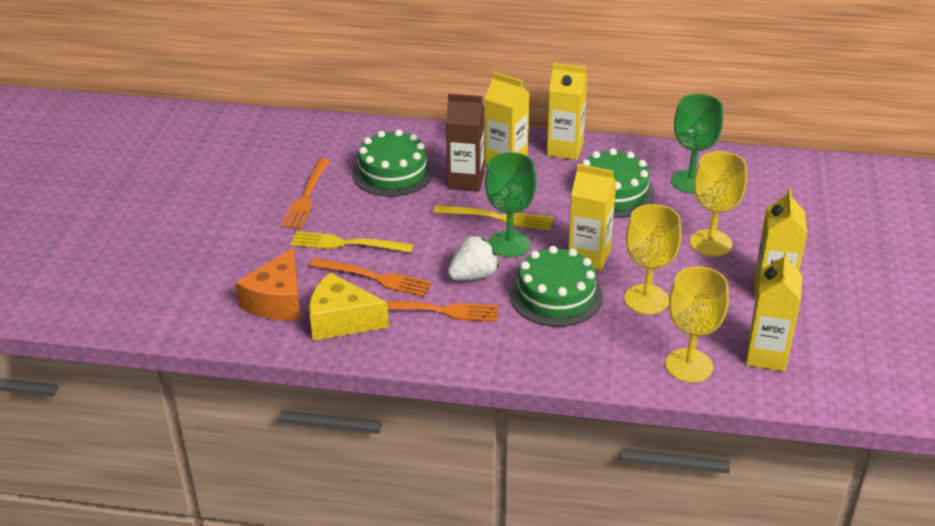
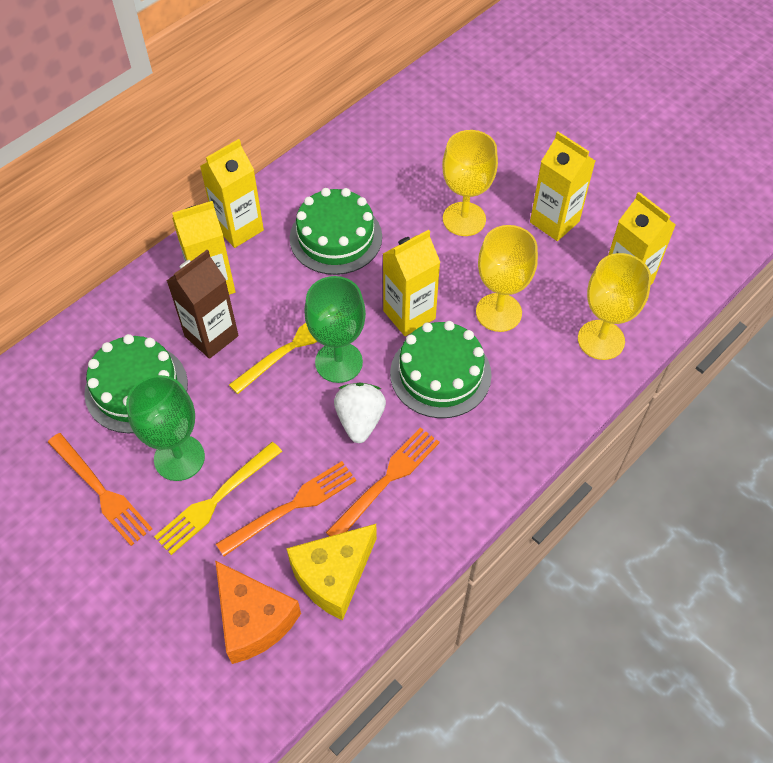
camera: 55 degrees left, 20 degrees up
(690, 182) = (371, 174): green goblet -> green goblet (179, 458)

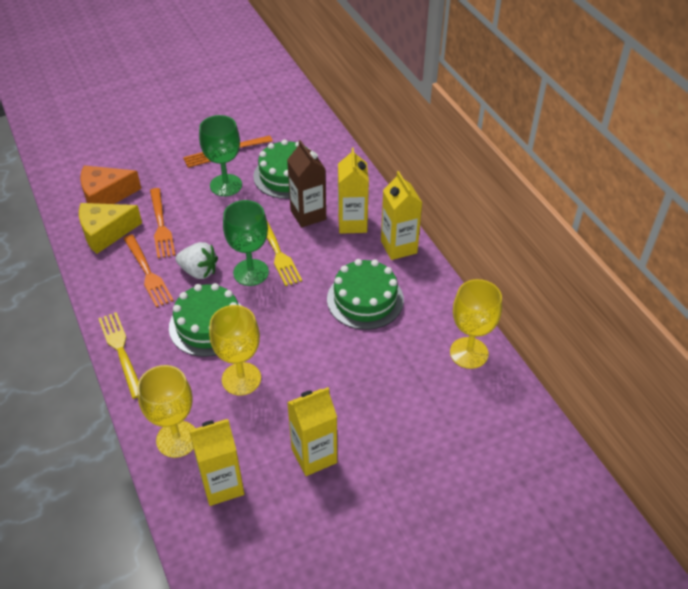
camera: 110 degrees right, 10 degrees down
(216, 500) = (188, 195): yellow fork -> yellow fork (121, 351)
(333, 575) = (105, 233): yellow cheese -> yellow cheese turned 90 degrees counterclockwise
(409, 315) = (269, 322): yellow carton -> none
(464, 219) = (347, 388): yellow goblet -> yellow goblet (469, 353)

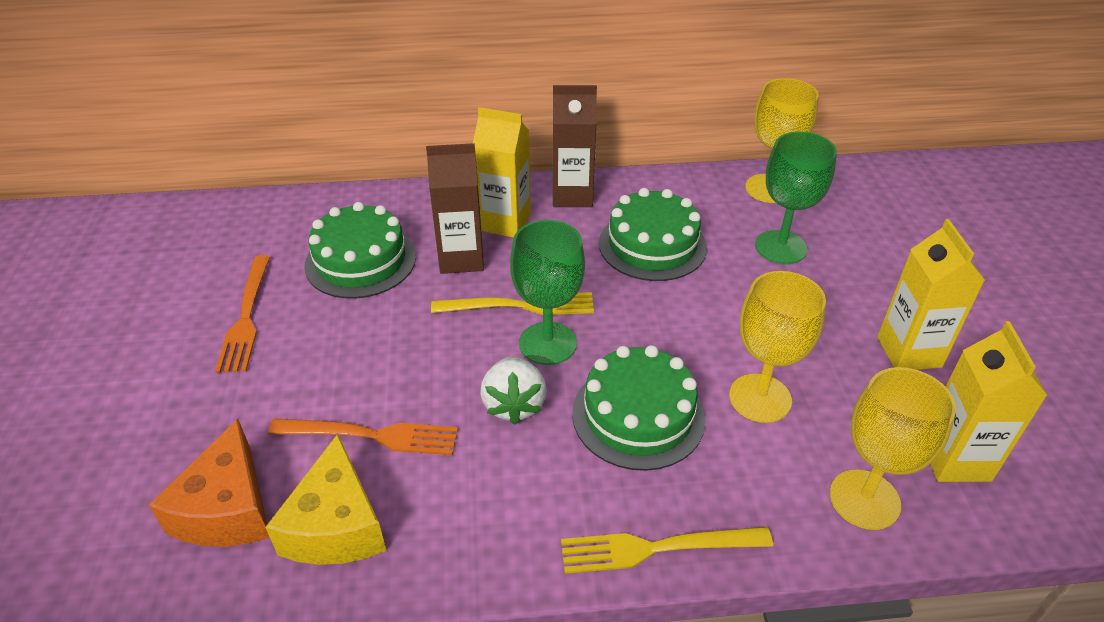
camera: 70 degrees left, 5 degrees down
(147, 273) = (481, 476): orange fork -> none
(199, 271) = (514, 404): white strawberry -> white strawberry turned 135 degrees clockwise
(226, 185) = (330, 332): green goblet -> green goblet (780, 247)
(398, 247) = (572, 195): yellow carton -> brown carton

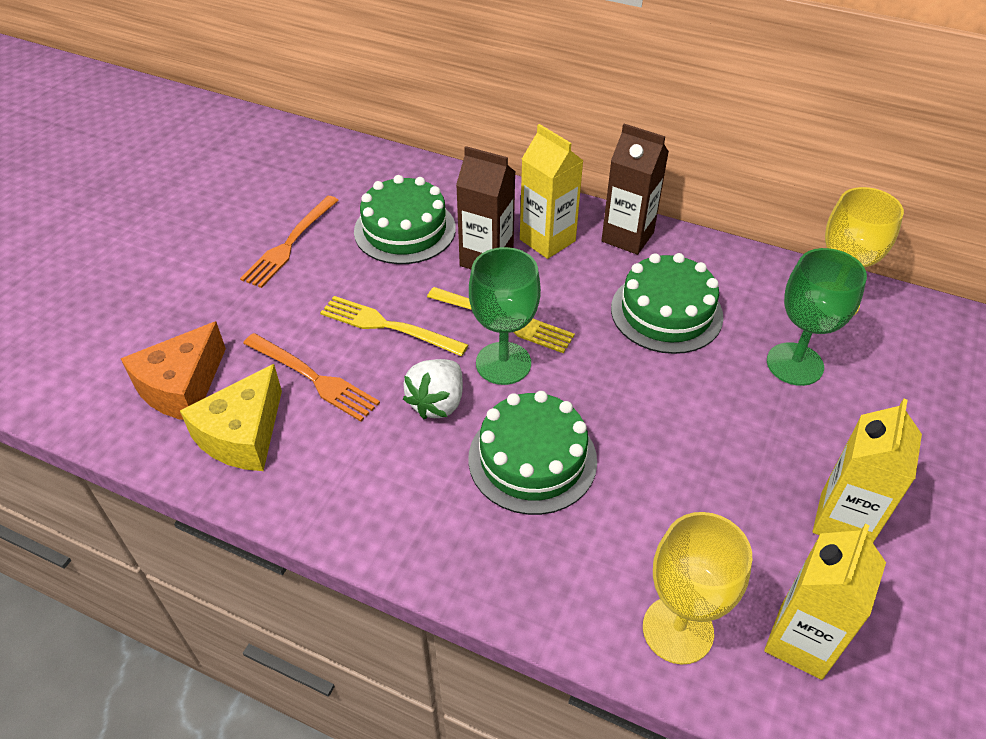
camera: 30 degrees right, 5 degrees up
(656, 548) = (462, 574): yellow fork -> yellow fork (388, 326)
(760, 398) = (654, 495): yellow goblet -> none

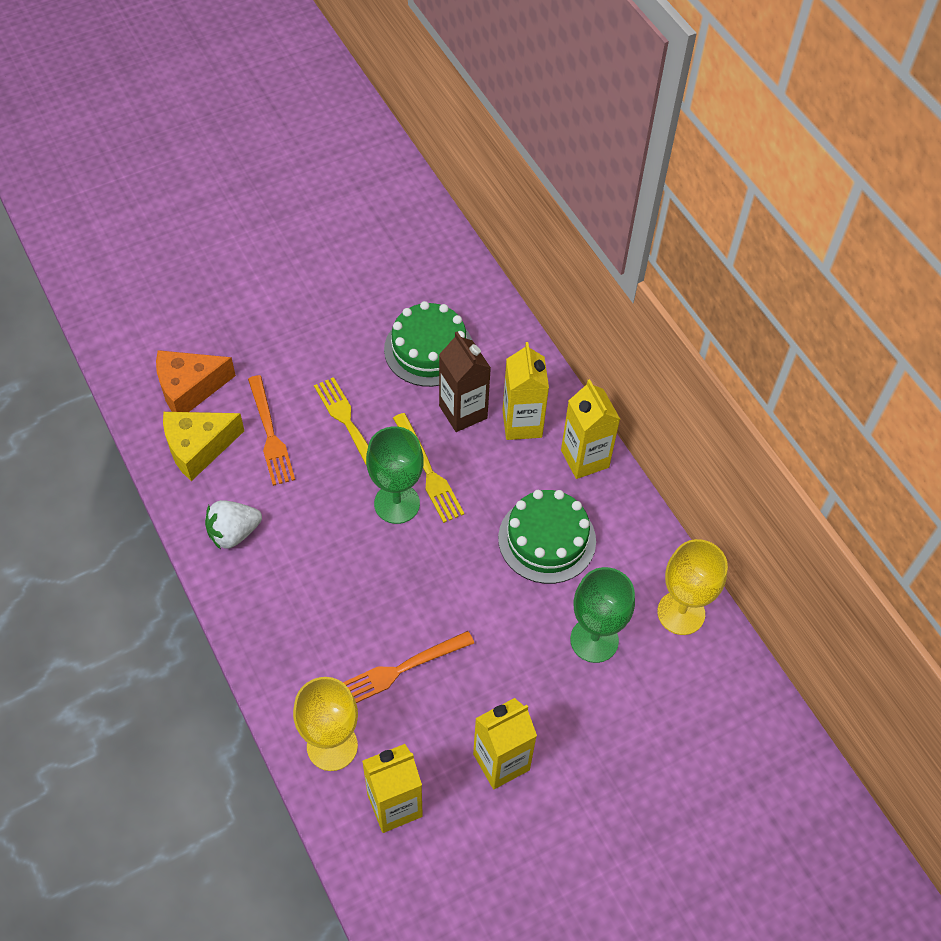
camera: 35 degrees right, 10 degrees up
(289, 244) = (340, 313): orange fork -> orange fork (400, 669)
(437, 403) = (329, 504): white strawberry -> white strawberry (233, 533)
(532, 459) = (351, 583): green cake -> none
(627, 237) = (584, 459): brown carton -> yellow carton

